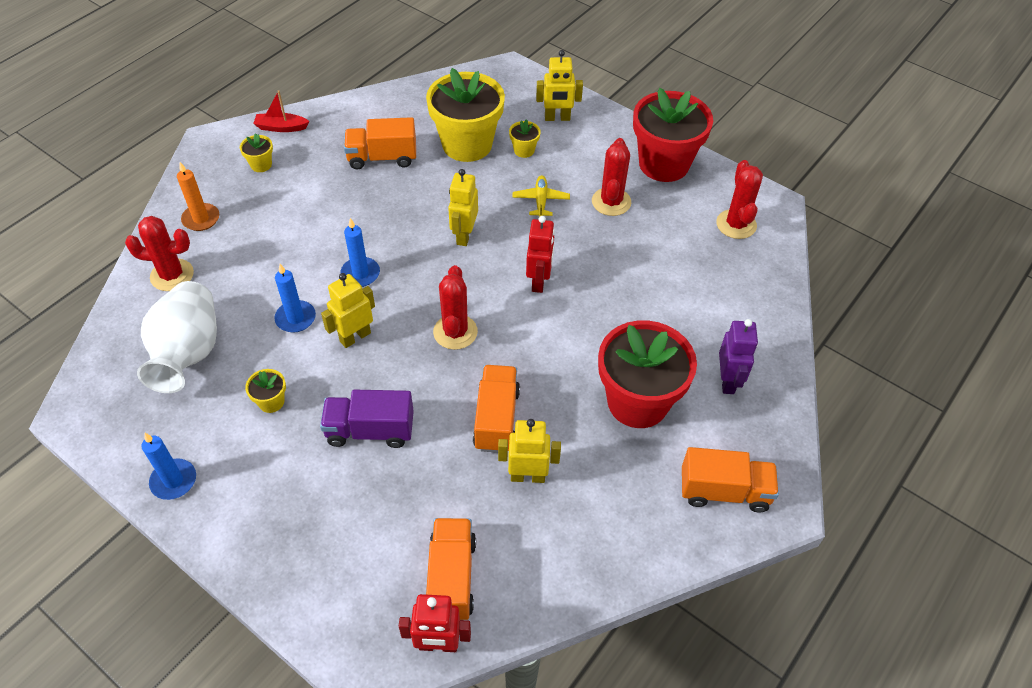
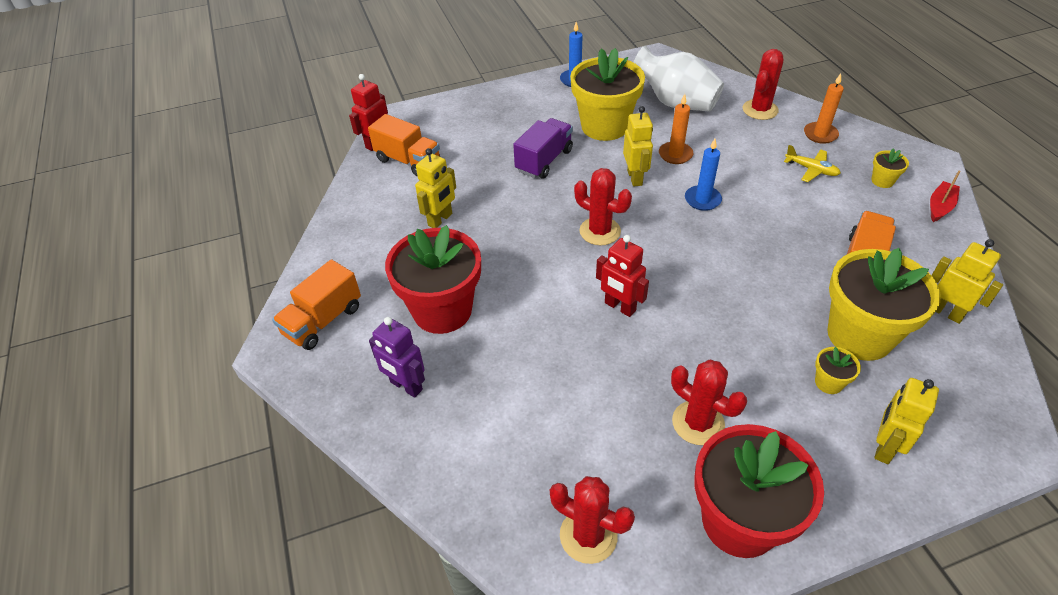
camera: 125 degrees right, 5 degrees down
(271, 402) = (604, 126): yellow flower pot -> yellow flower pot, size x2.42
(295, 318) = (675, 154): blue candle -> orange candle
(464, 235) = (713, 279): yellow robot -> yellow robot (945, 312)
(496, 419) = (499, 223): orange truck -> none
(541, 200) = (733, 359): yellow plane -> yellow plane (811, 169)

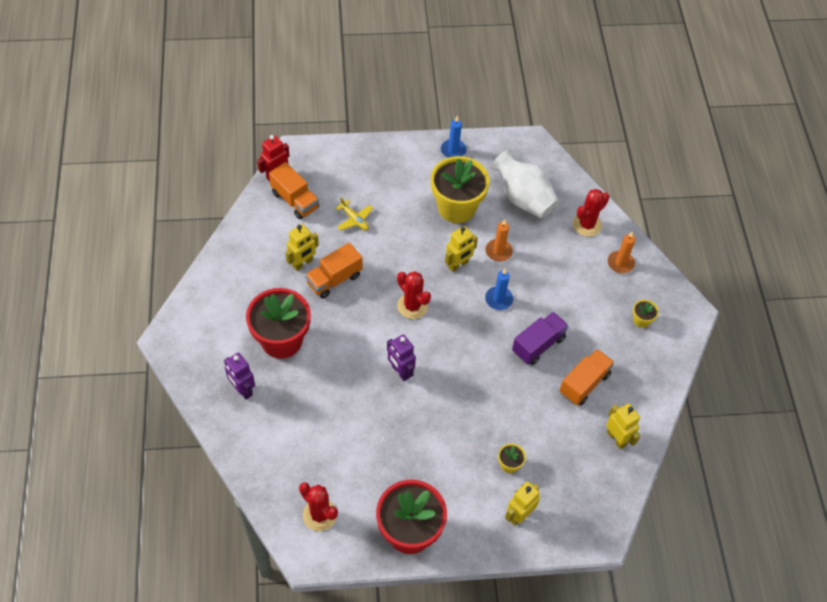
camera: 10 degrees right, 10 degrees up
(323, 320) = (201, 325): orange truck -> orange truck (334, 279)
(544, 161) = (397, 229): purple truck -> purple truck (538, 345)
(619, 307) = (400, 371): red robot -> purple robot
(635, 178) = (458, 265): yellow robot -> yellow robot turned 45 degrees clockwise
(698, 423) = (414, 467): red cactus -> none
(811, 169) = (594, 295): yellow plane -> yellow plane (354, 219)
(859, 335) = (548, 438): yellow flower pot -> none
(940, 206) = (669, 355): red boat -> none

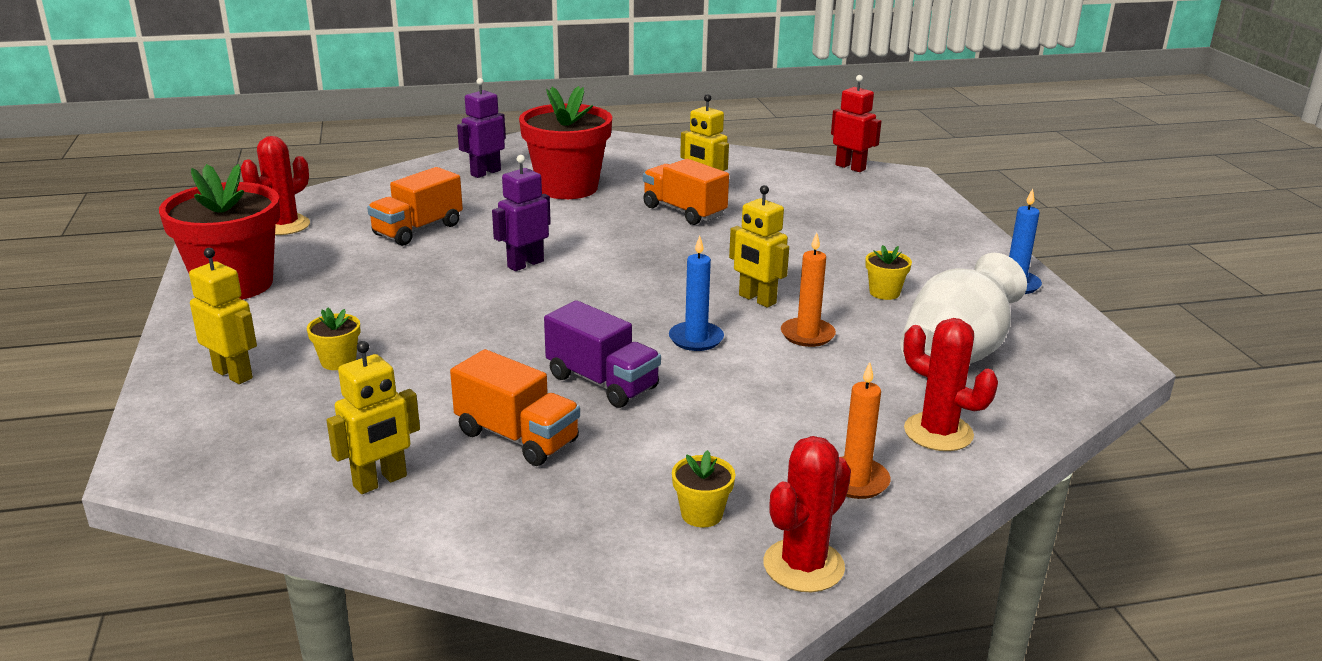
camera: 85 degrees right, 30 degrees down
(295, 200) = (814, 180): orange truck -> orange truck (418, 230)
(354, 219) = (804, 218): yellow plane -> none
(412, 306) = (654, 267): red cactus -> red cactus (803, 566)
(456, 207) = (884, 293): yellow flower pot -> yellow flower pot, size x0.41

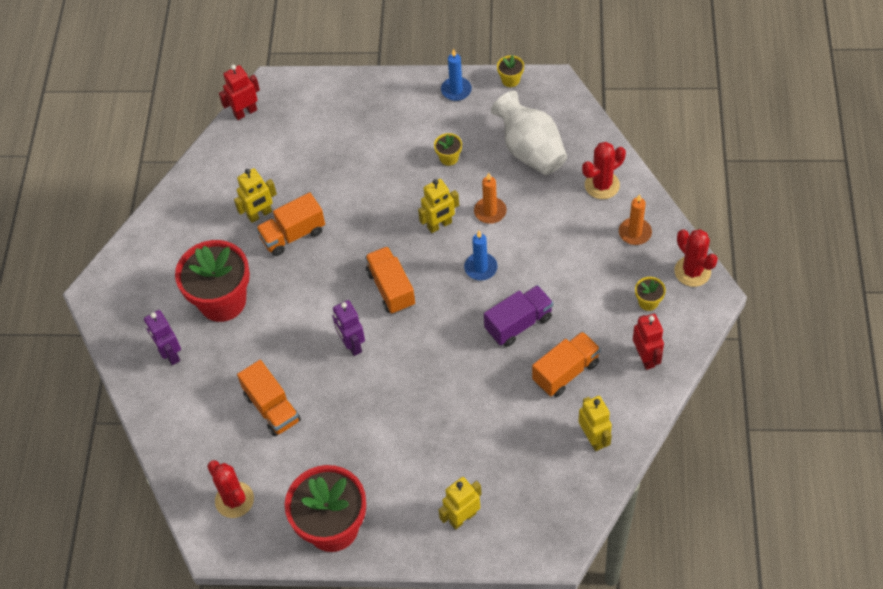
camera: 70 degrees left, 30 degrees up
(338, 361) = (461, 459): yellow flower pot -> yellow flower pot (510, 80)
(569, 524) = (646, 358): none -> red robot
(627, 278) = (391, 288): none -> orange truck

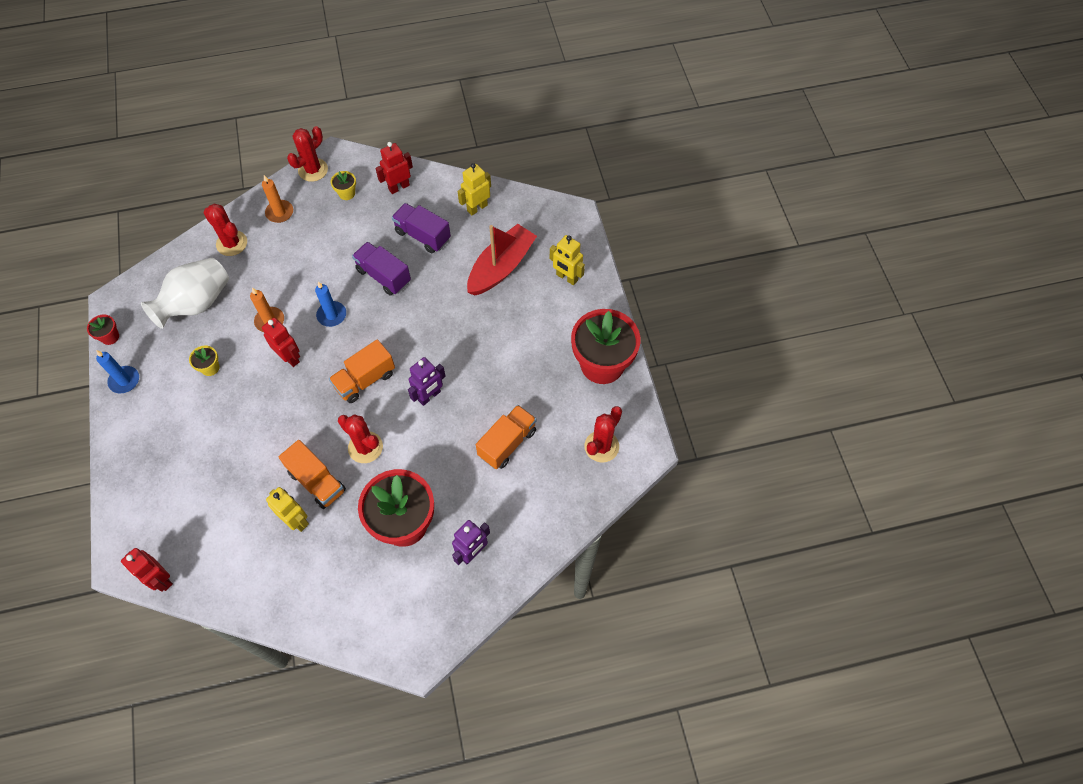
camera: 110 degrees left, 5 degrees up
(314, 279) = (365, 447): none -> red cactus
(439, 225) = (289, 357): yellow robot -> red robot
(497, 448) = (501, 267): none -> red boat
(510, 80) = (110, 337): yellow flower pot -> red flower pot
(566, 372) = (423, 235): orange truck -> purple truck

